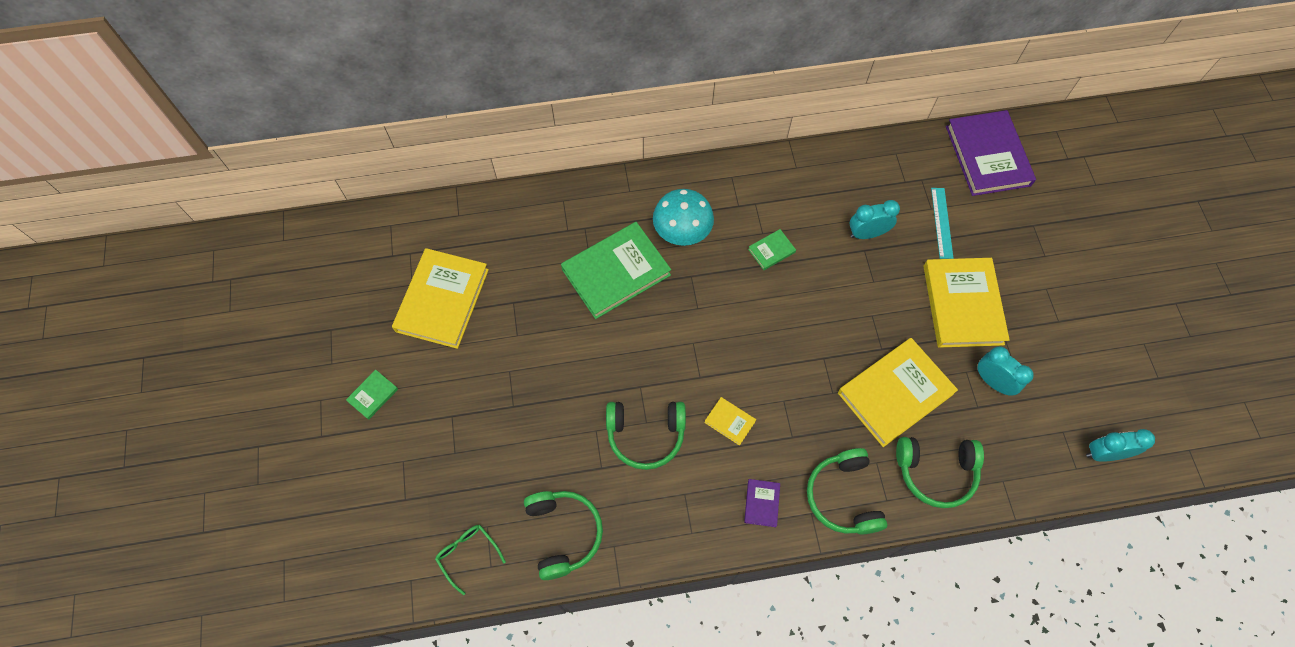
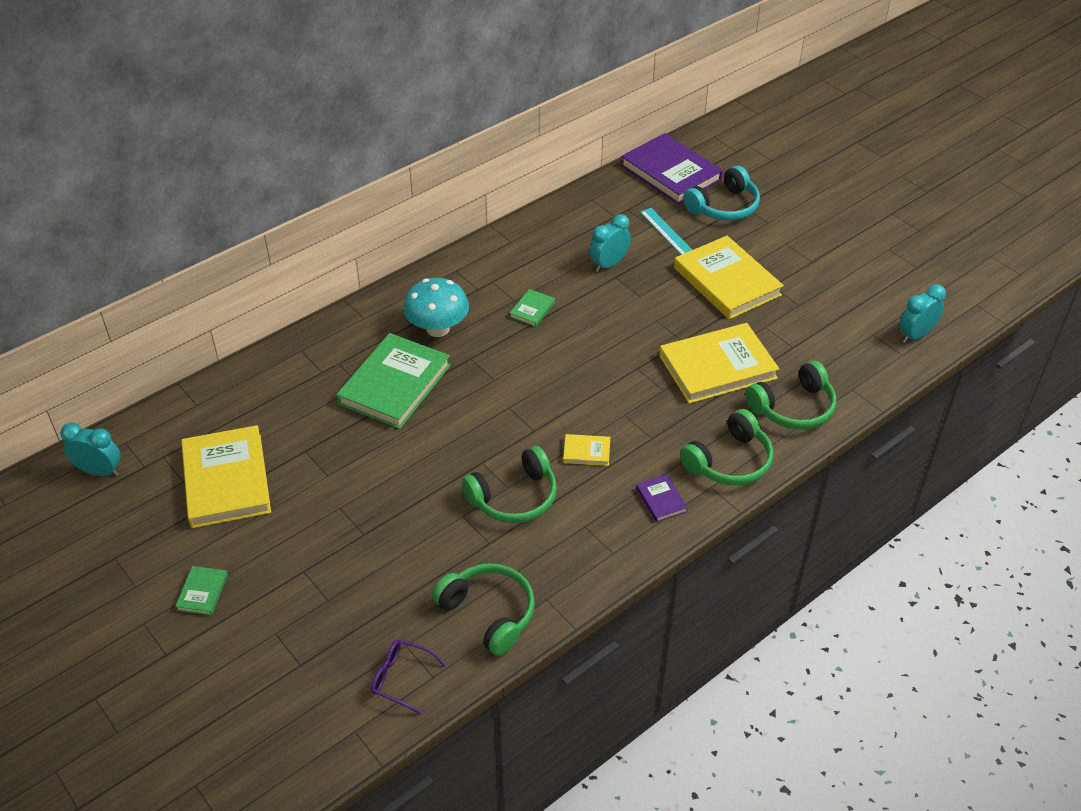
camera: 30 degrees left, 20 degrees down
(468, 555) = (402, 678): green glasses -> purple glasses
(843, 496) = (729, 461): green headphones -> green headphones turned 90 degrees counterclockwise
(895, 393) = (717, 367): yellow book -> yellow book turned 45 degrees clockwise
(992, 382) = (791, 324): turquoise clock -> turquoise clock (100, 471)
(1014, 218) = (724, 206): none -> turquoise headphones

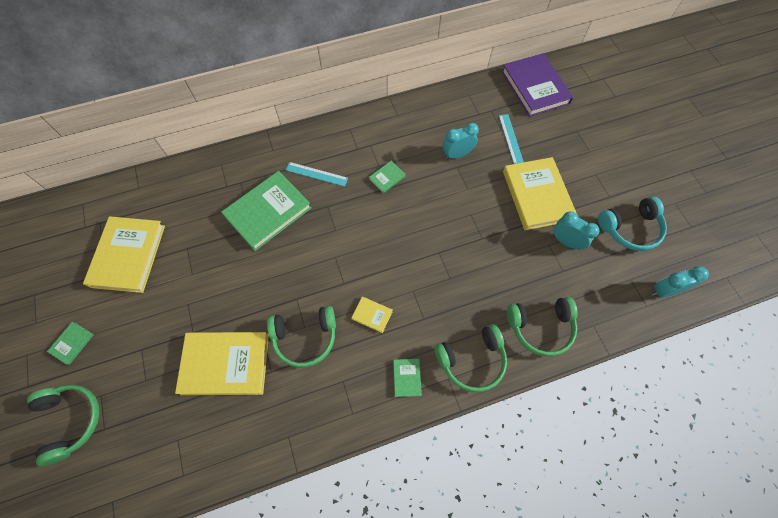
camera: 20 degrees right, 20 degrees up
(100, 471) = (57, 221): turquoise clock -> turquoise clock (566, 241)
(402, 678) = (162, 468): purple glasses -> none
(438, 328) = (316, 174): turquoise mushroom -> turquoise ruler
(489, 613) = (244, 434): green headphones -> green headphones (70, 420)
(661, 500) = (407, 378): purple book -> green book
(717, 367) = (498, 271): yellow book -> yellow book (225, 364)
(724, 206) = (562, 128): turquoise headphones -> turquoise headphones (630, 228)

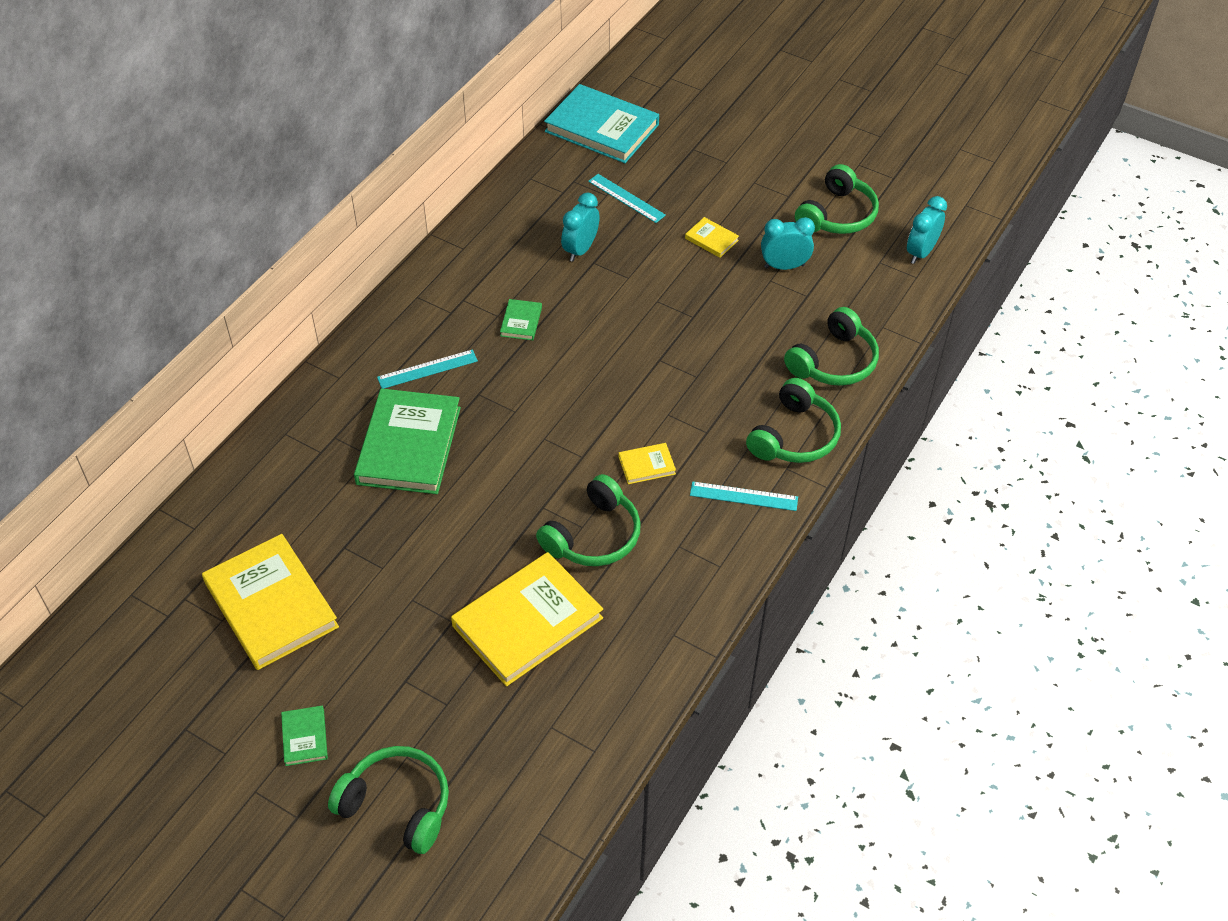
camera: 40 degrees left, 15 degrees down
(407, 378) = (743, 496): green book -> turquoise ruler
(535, 87) = (602, 128): purple book -> turquoise book
(537, 195) = (711, 239): yellow book -> yellow book, size x0.44
(630, 228) = (837, 215): turquoise headphones -> green headphones

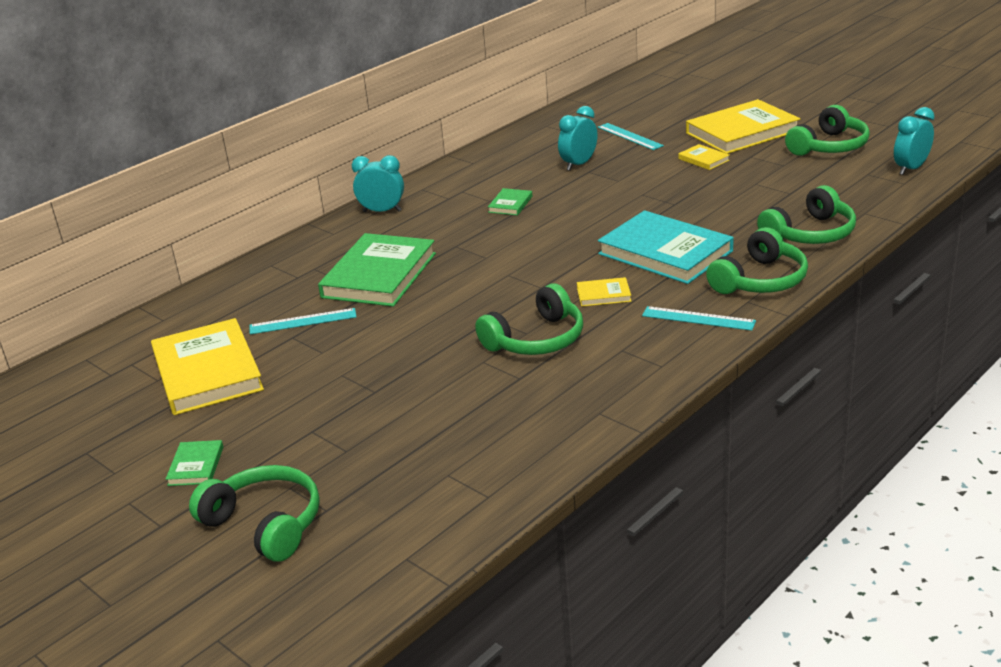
camera: 15 degrees right, 20 degrees down
(427, 369) = (414, 230): turquoise ruler -> turquoise ruler (303, 321)
(527, 622) = (450, 396): yellow book -> yellow book (742, 132)
(602, 128) = (618, 99): turquoise book -> turquoise book (665, 252)
(784, 266) = (771, 175): turquoise clock -> turquoise clock (382, 211)

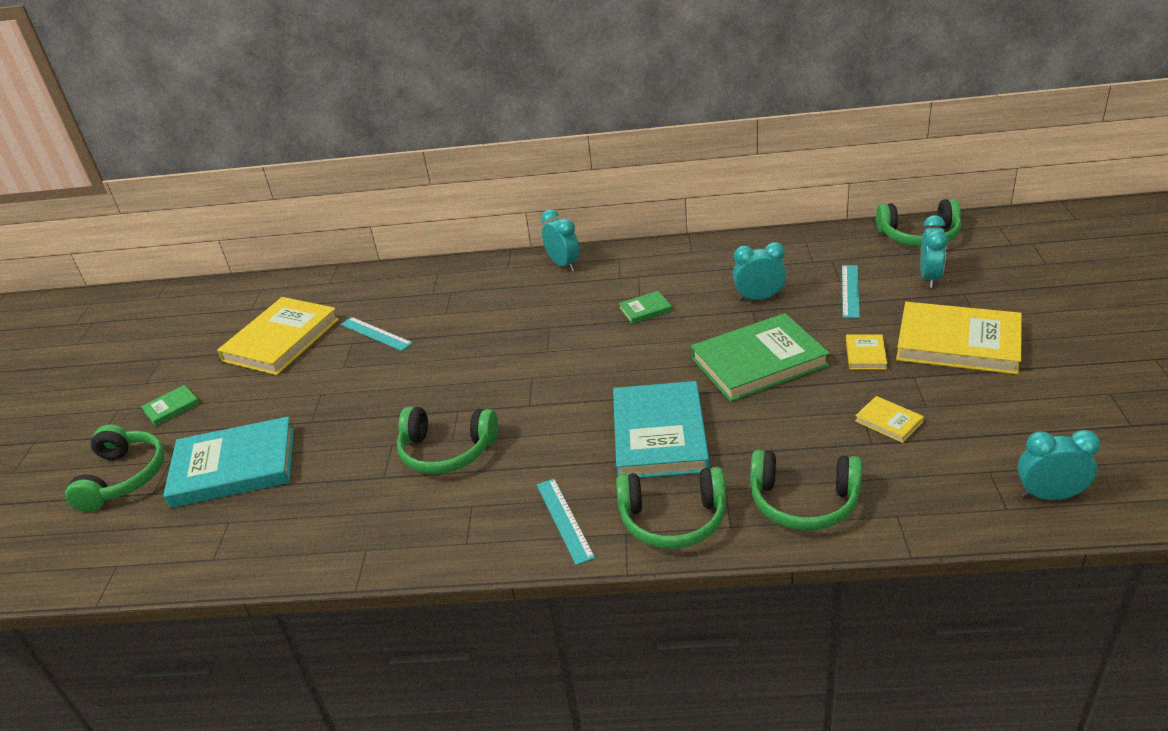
camera: 50 degrees right, 5 degrees up
(369, 451) = (234, 467): none -> turquoise book
(379, 275) = (469, 323): green book -> green book (758, 362)
(603, 295) = (550, 444): yellow book -> yellow book (888, 421)
(664, 111) = (929, 278): none -> turquoise clock
(829, 146) = (1013, 412): green headphones -> green headphones (919, 236)

